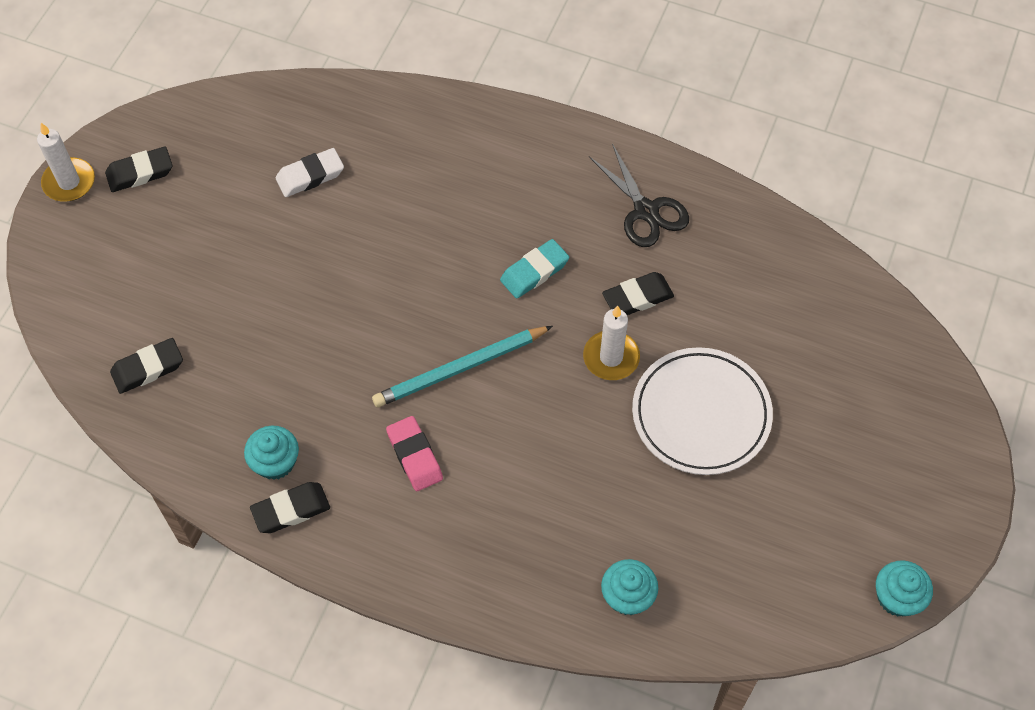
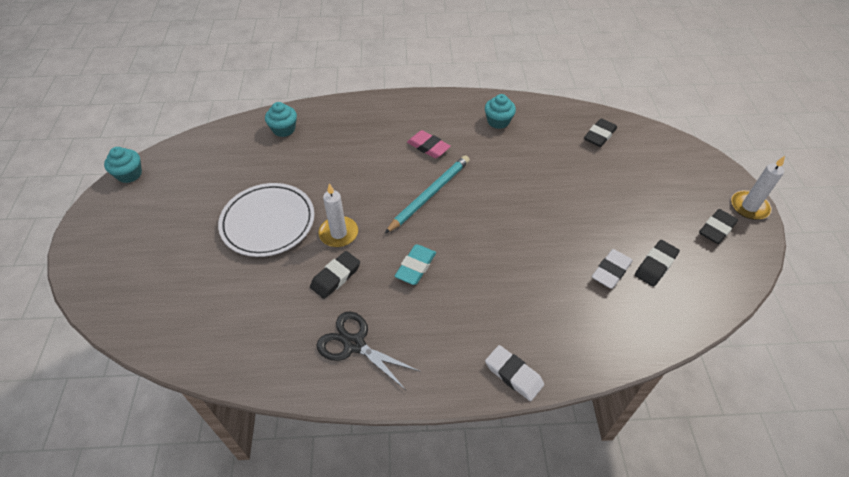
camera: 155 degrees right, 10 degrees down
(291, 510) = (475, 107): black eraser -> black eraser (655, 265)
(495, 119) = (513, 375): none -> white eraser

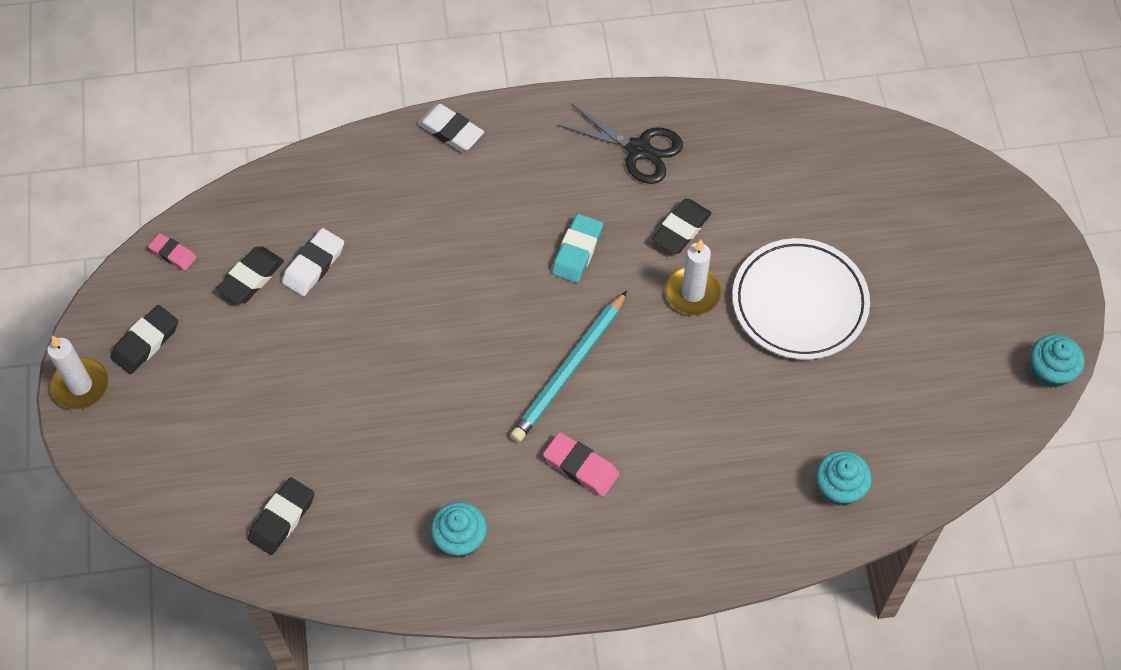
camera: 175 degrees right, 10 degrees up
(721, 287) = (173, 254): none -> pink eraser

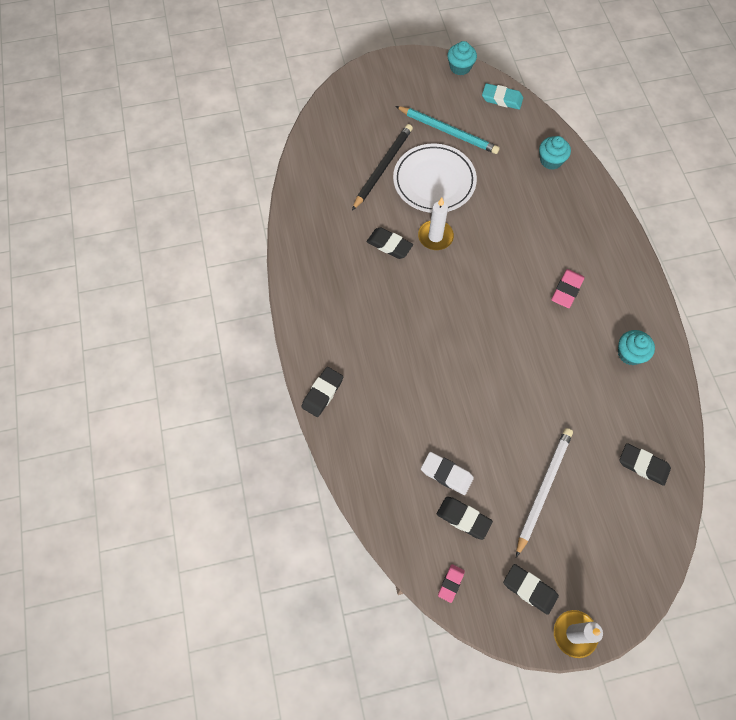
camera: 95 degrees left, 5 degrees up
(272, 380) = (543, 489): none -> white pencil
(451, 131) = (322, 393): white eraser -> black eraser
(569, 370) = (501, 302): turquoise pencil -> turquoise pencil (448, 131)
(577, 251) = (413, 303): turquoise eraser -> turquoise eraser (502, 99)
(638, 149) = (329, 273): black scissors -> none
(829, 232) = (383, 167): none -> black pencil

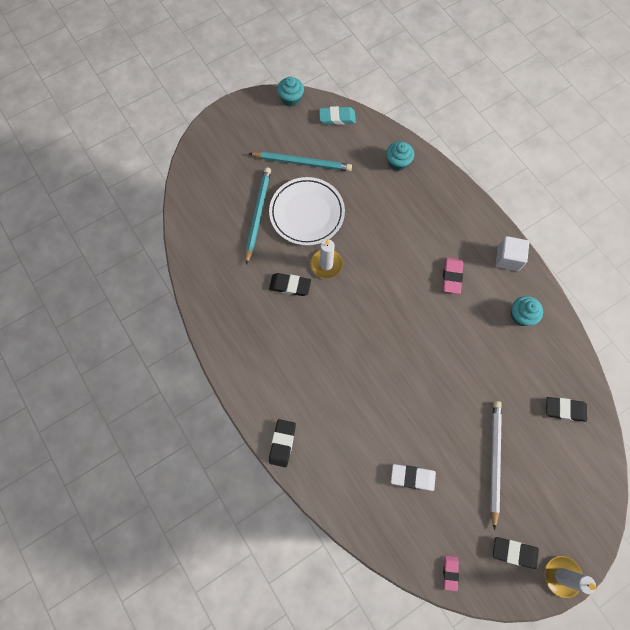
camera: 20 degrees left, 5 degrees up
(383, 167) = (258, 214): black pencil -> turquoise pencil
(463, 518) = (440, 511): black eraser -> none
(637, 292) = (508, 258): none -> white cube

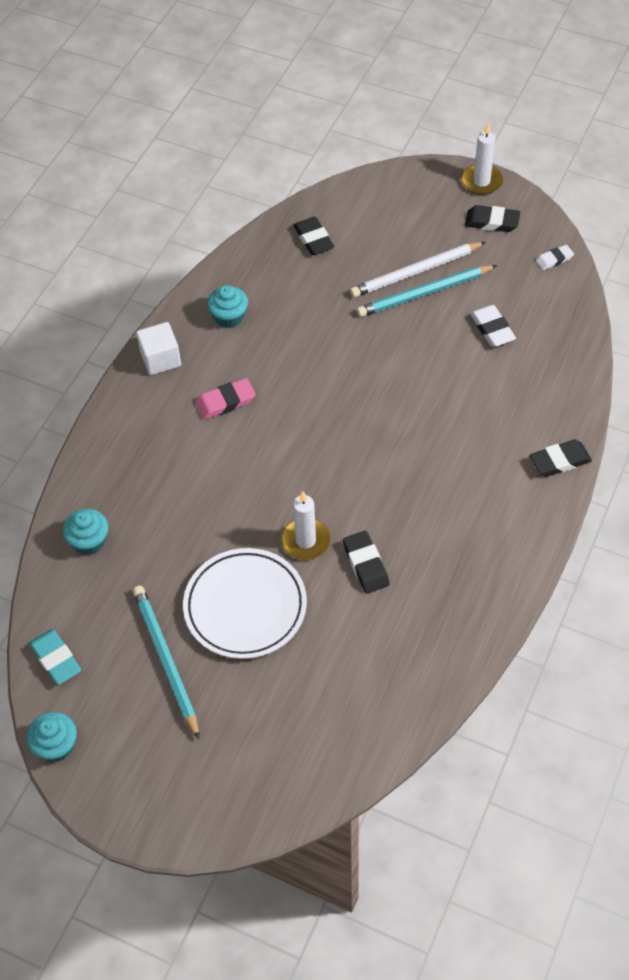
camera: 120 degrees left, 15 degrees down
(258, 214) = (289, 666): turquoise pencil -> turquoise pencil (424, 293)
(450, 572) = (554, 259): pink eraser -> white eraser
(514, 552) = (492, 222): black eraser -> black eraser turned 60 degrees counterclockwise

